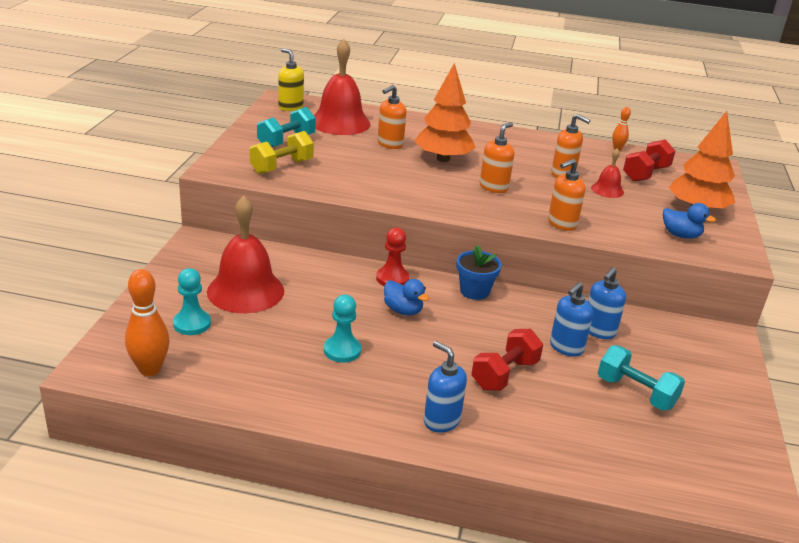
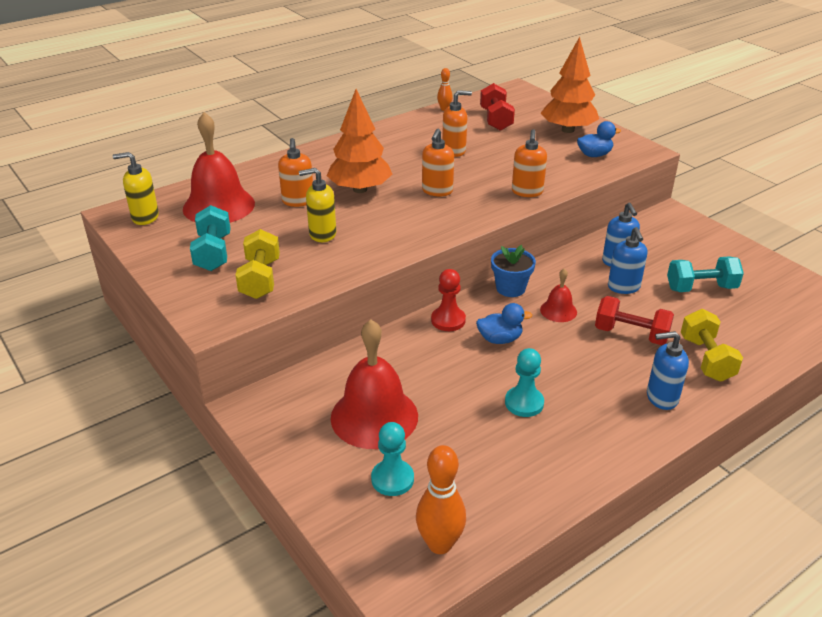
camera: 45 degrees left, 5 degrees up
(365, 167) = (322, 234): none -> yellow soap dispenser
(494, 187) = (437, 191): orange soap dispenser -> orange soap dispenser turned 150 degrees counterclockwise
(504, 374) = (631, 334): red dumbbell -> red dumbbell turned 60 degrees counterclockwise
(531, 430) = (706, 359): none -> yellow dumbbell
(607, 190) = (500, 147): red bell -> red bell (558, 310)

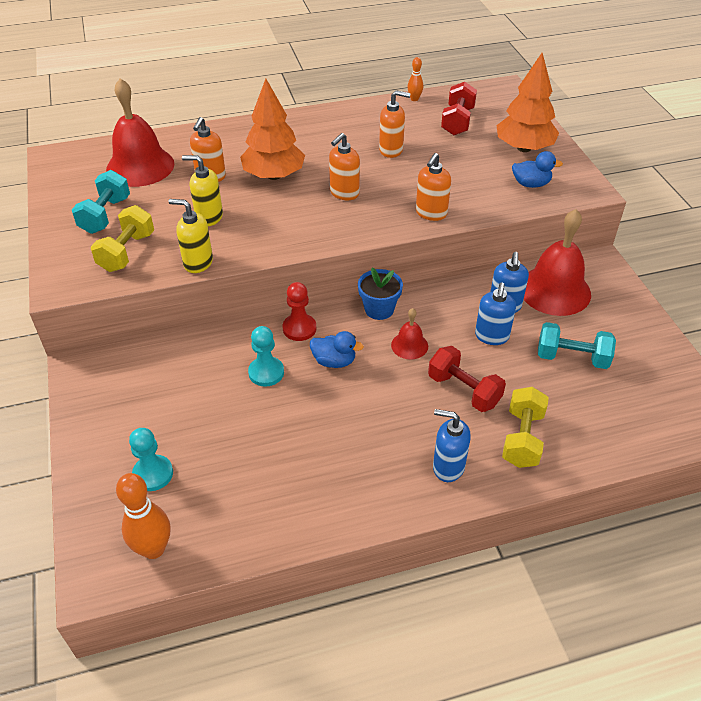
camera: 20 degrees right, 10 degrees up
(145, 217) = (73, 165): yellow soap dispenser -> yellow soap dispenser (198, 263)
(374, 416) = (175, 408): red bell -> red bell (554, 290)
(524, 403) = (314, 434): turquoise pawn -> turquoise pawn (266, 372)

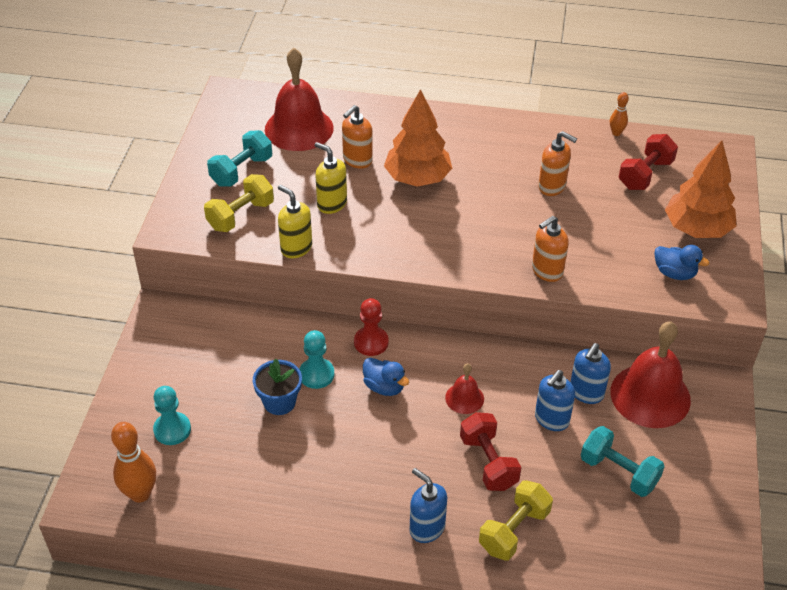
camera: 25 degrees right, 0 degrees up
(344, 193) = (474, 220): orange soap dispenser -> none
(379, 309) = (458, 350): blue flower pot -> blue flower pot (279, 402)

